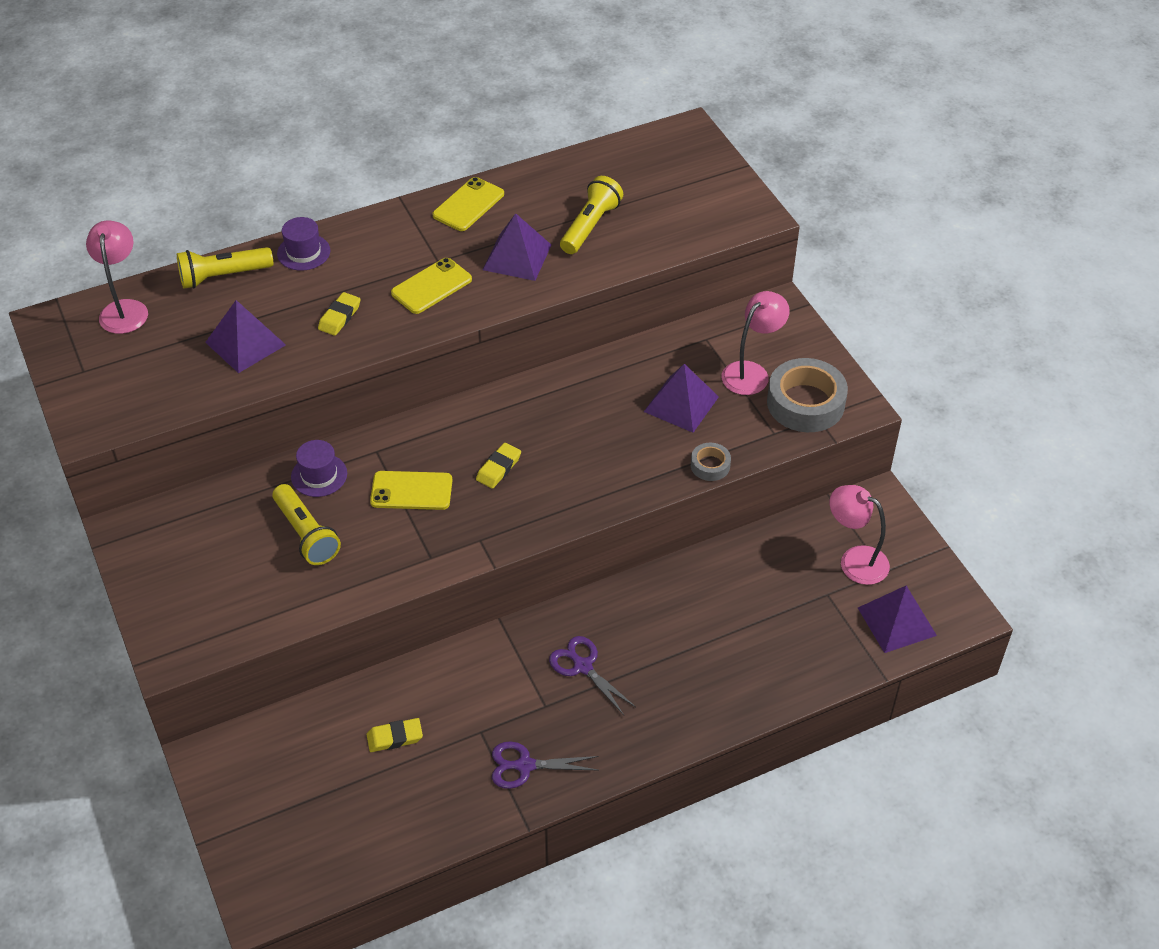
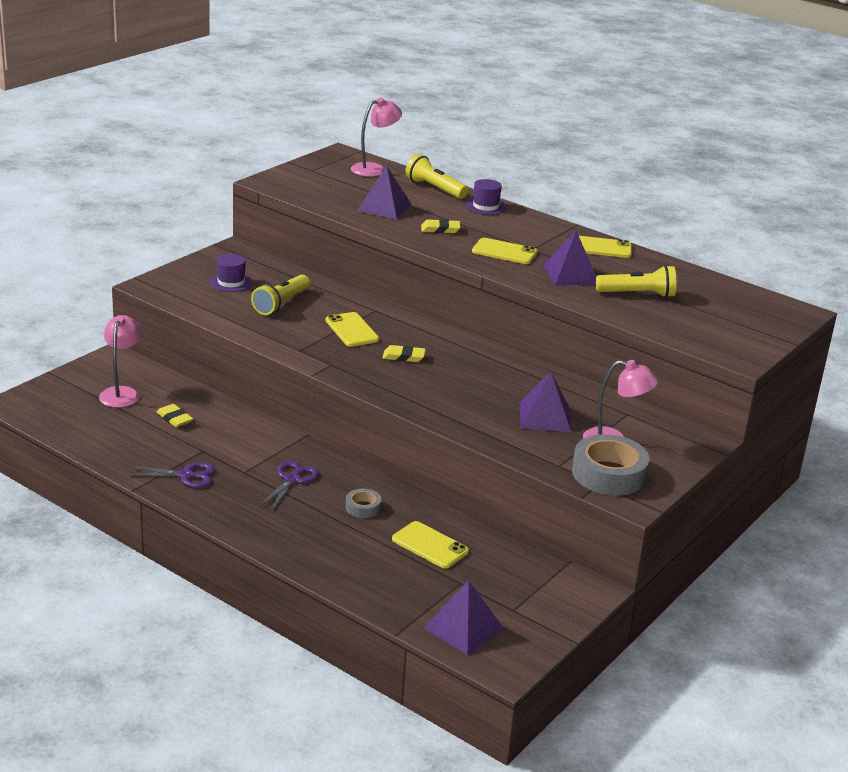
camera: 60 degrees right, 20 degrees down
(319, 475) = (335, 296): purple hat -> purple hat (231, 282)
(525, 765) = (185, 475): purple scissors -> purple scissors turned 120 degrees clockwise
(710, 465) = (493, 442): grey tape -> grey tape (363, 507)
(757, 593) = (430, 545): none -> yellow phone
(854, 560) = (511, 590): pink lamp -> pink lamp (121, 393)

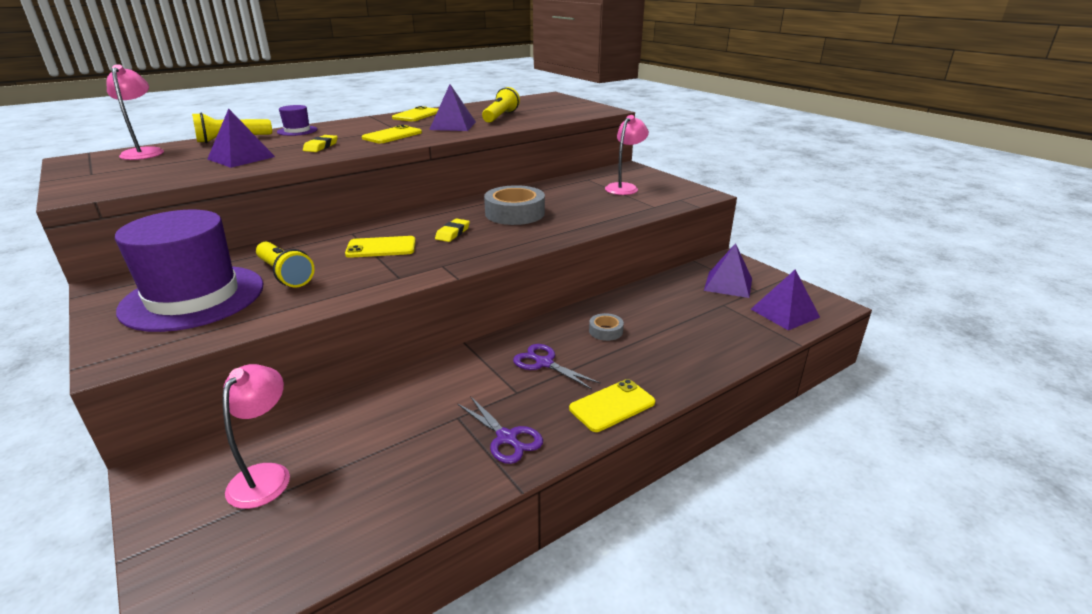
camera: 70 degrees left, 0 degrees up
(121, 393) = (266, 475): pink lamp -> pink lamp turned 75 degrees clockwise
(174, 418) = (370, 432): yellow eraser -> none
(185, 475) = (506, 438): purple scissors -> purple scissors turned 120 degrees clockwise
(231, 282) = (193, 297): purple hat -> purple hat, size x2.35
(430, 545) = (670, 309): yellow phone -> yellow phone (612, 405)
(545, 417) = (582, 200): purple pyramid -> purple pyramid (728, 284)
(609, 474) = (668, 195): grey tape -> grey tape (515, 213)

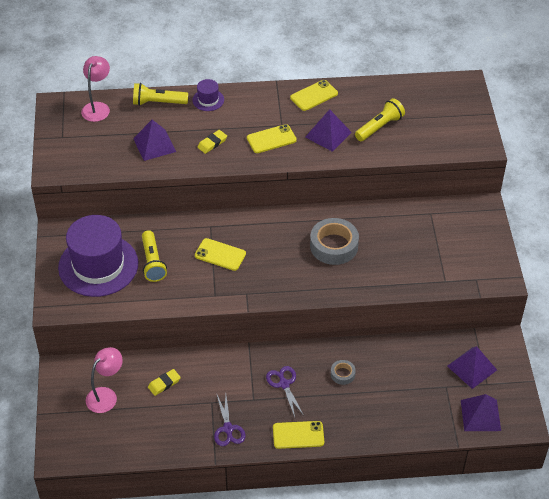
camera: 30 degrees right, 20 degrees up
(452, 233) = (274, 256): yellow eraser -> yellow eraser (164, 383)
(624, 187) = (448, 241): pink lamp -> none

